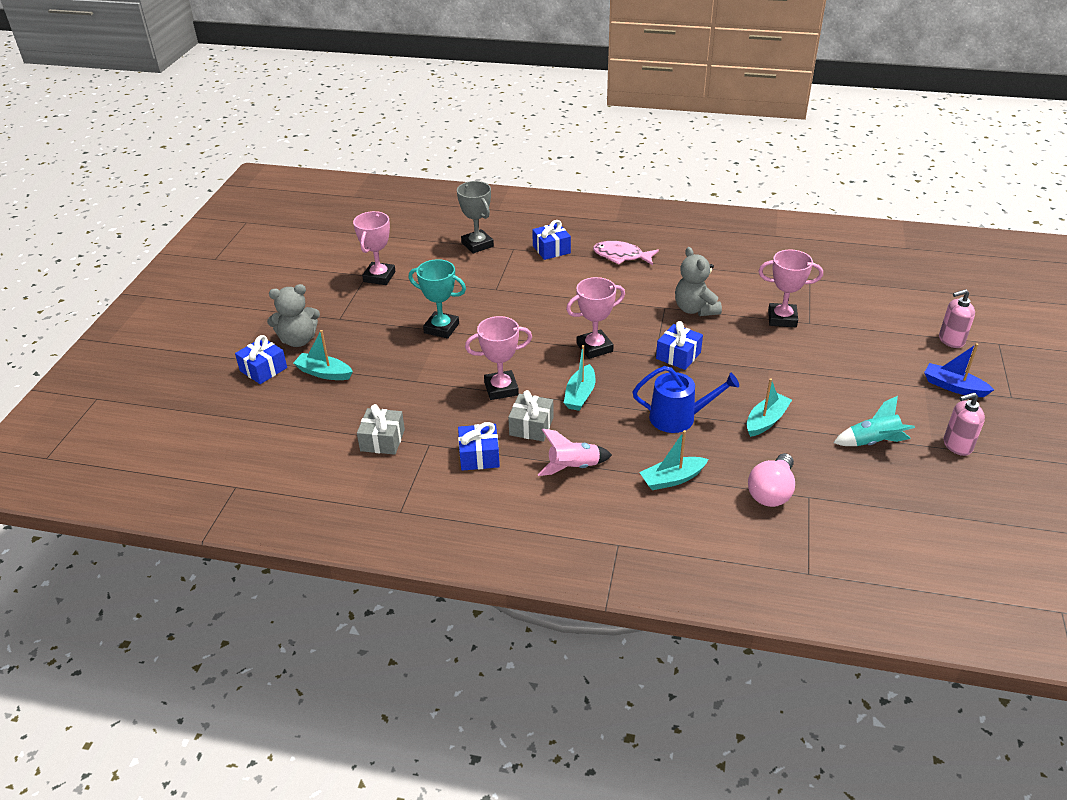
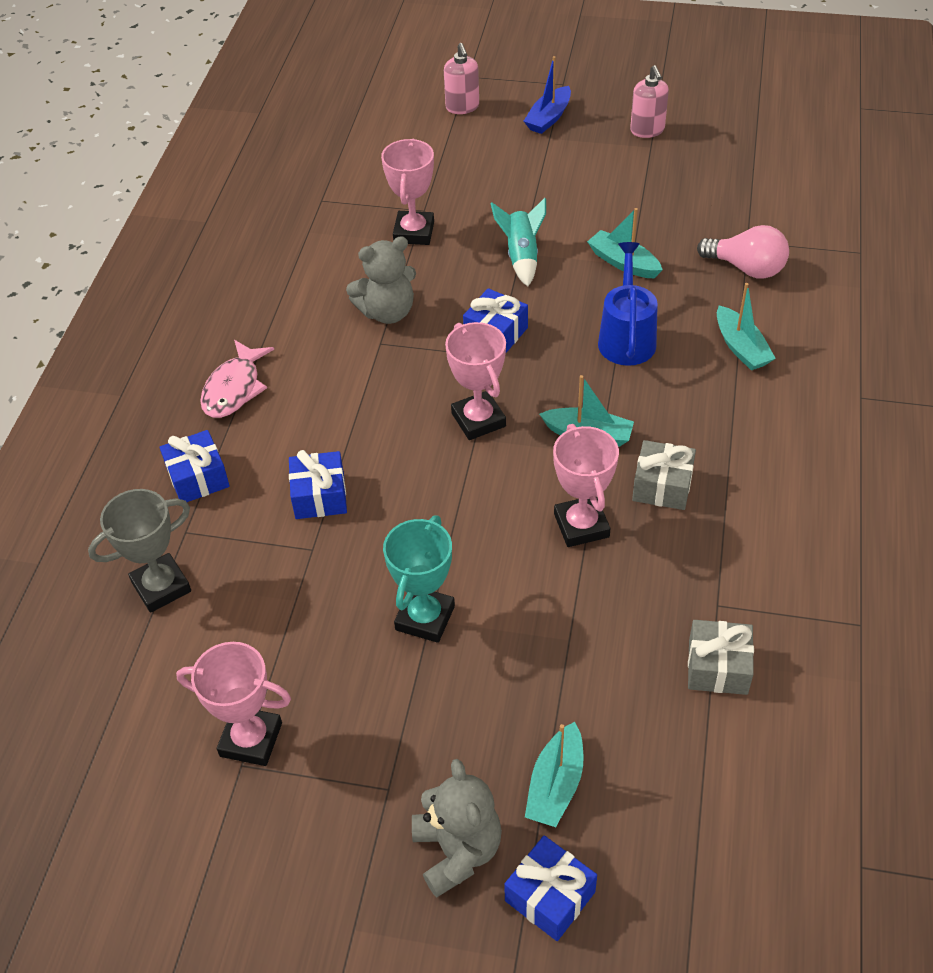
camera: 90 degrees left, 10 degrees up
(479, 456) = (732, 541): blue gift -> blue gift (320, 496)
(573, 467) = (737, 439): pink rocket -> none
(873, 442) = (650, 186): turquoise rocket -> turquoise rocket (521, 256)

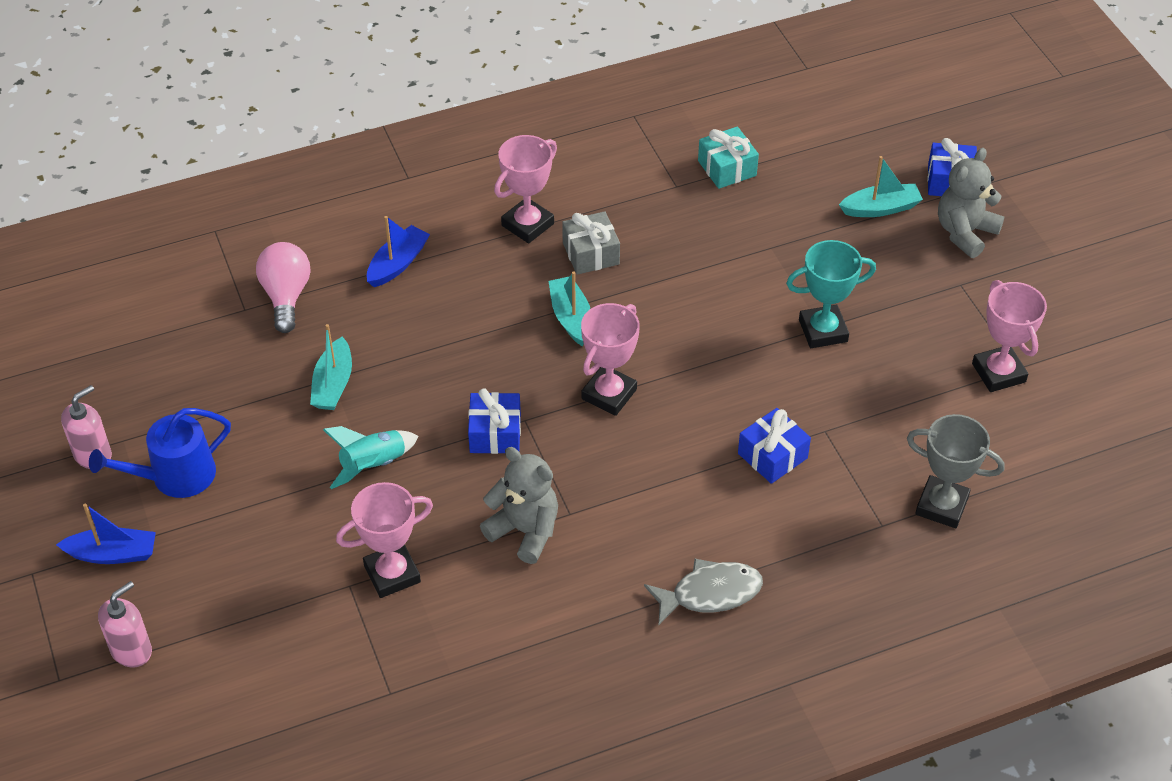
camera: 125 degrees left, 0 degrees up
(198, 478) = (825, 553): blue gift -> none
(234, 388) = (710, 593): pink fish -> grey fish
(581, 525) = (667, 283): pink trophy -> pink trophy (528, 225)
(626, 338) = (437, 340): blue watering can -> blue watering can (175, 476)
(718, 667) = (727, 168): grey gift -> turquoise gift
(741, 347) = (398, 264): turquoise boat -> blue boat

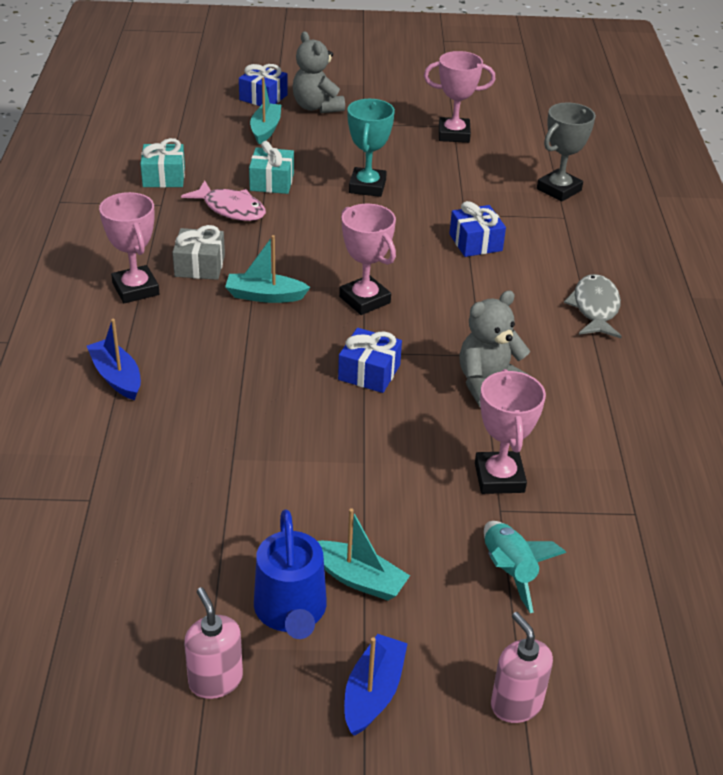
camera: 70 degrees left, 10 degrees down
(286, 296) = (97, 463): pink light bulb -> none
(333, 384) = (242, 459): turquoise boat -> turquoise boat (358, 579)
(373, 465) = (362, 457): turquoise rocket -> turquoise rocket (509, 571)
(703, 239) = (231, 209): none -> pink fish
(776, 251) = (272, 182): none -> turquoise gift

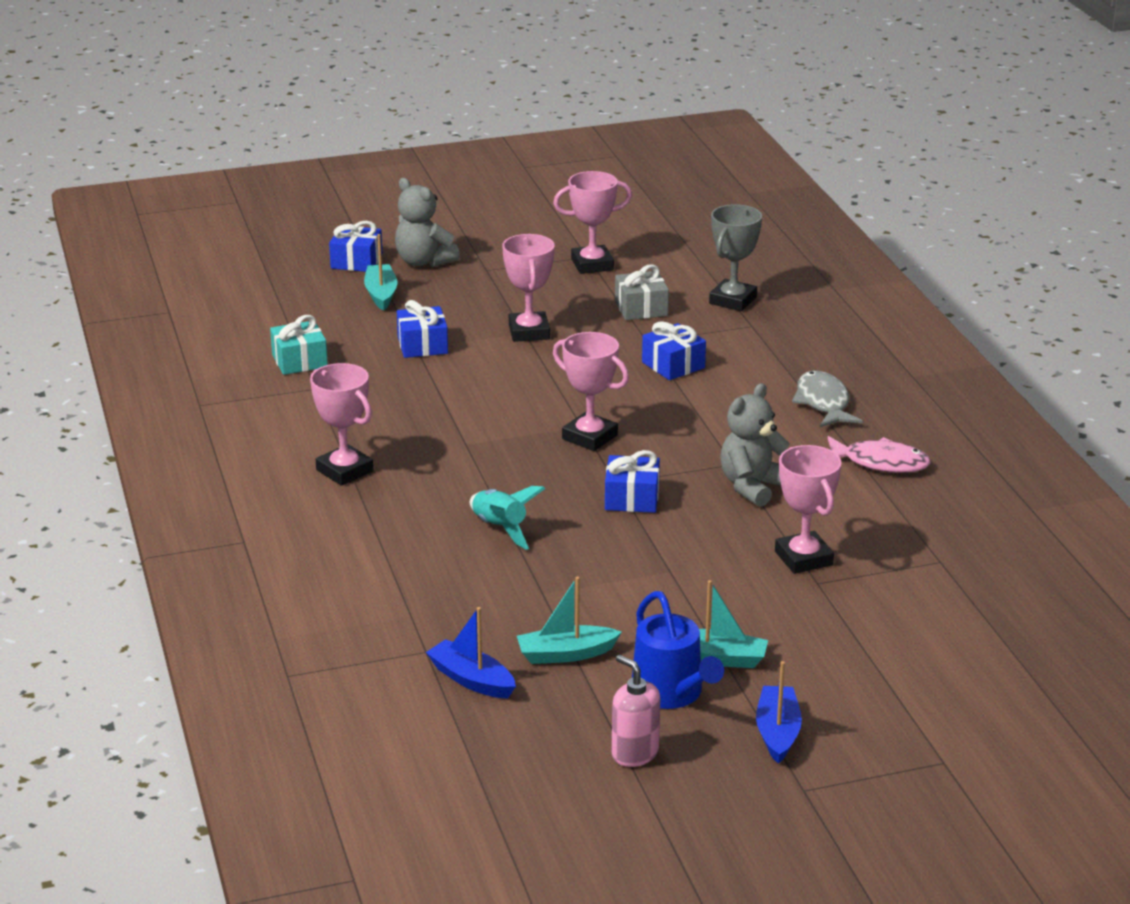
camera: 15 degrees left, 10 degrees down
(117, 377) = (380, 549): blue boat -> blue boat (472, 680)
(200, 266) = (398, 437): grey gift -> grey gift (641, 308)
(231, 209) = (395, 379): pink fish -> pink fish (880, 463)
(265, 296) = (485, 452): turquoise boat -> turquoise boat (566, 654)
(272, 182) = (422, 345): turquoise gift -> blue gift
(367, 186) = (529, 332): turquoise trophy -> pink trophy
(509, 571) = (849, 625): turquoise rocket -> turquoise rocket (500, 528)
(516, 704) = (903, 714): pink soap dispenser -> none

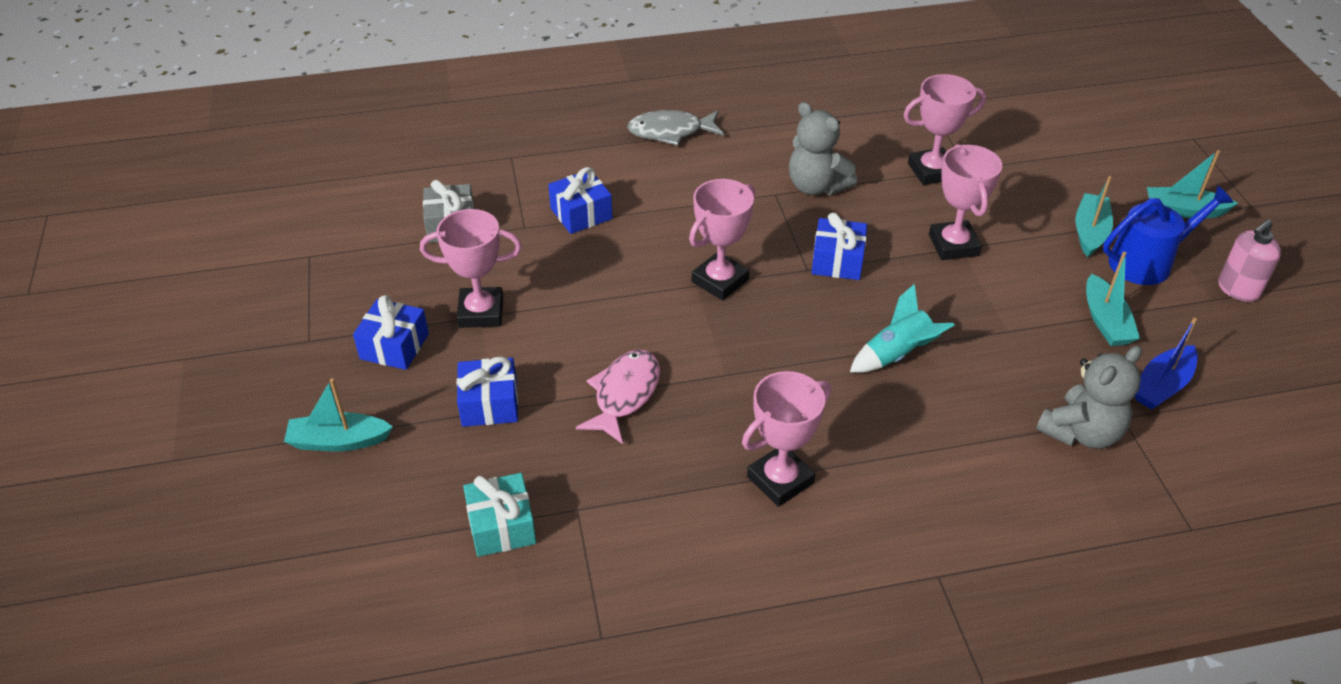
camera: 85 degrees left, 15 degrees up
(356, 261) = (231, 465): blue gift -> blue gift (394, 346)
(424, 261) = (261, 397): grey teddy bear -> grey teddy bear (1081, 432)
(592, 264) = (332, 253): pink trophy -> pink trophy (953, 245)
(733, 300) = (454, 163): grey trophy -> none
(777, 732) = (1183, 211): blue boat -> turquoise boat
(880, 463) = (777, 114): pink fish -> pink fish (624, 394)

